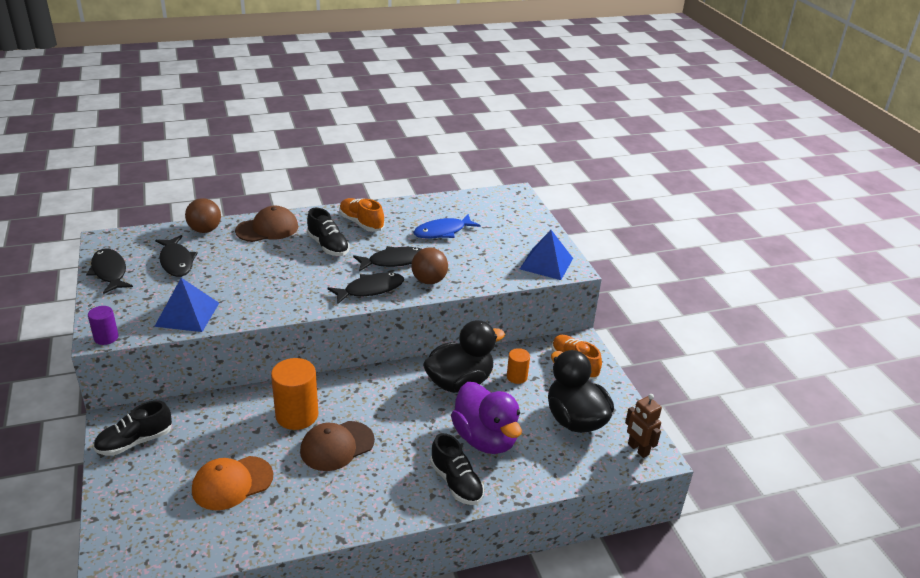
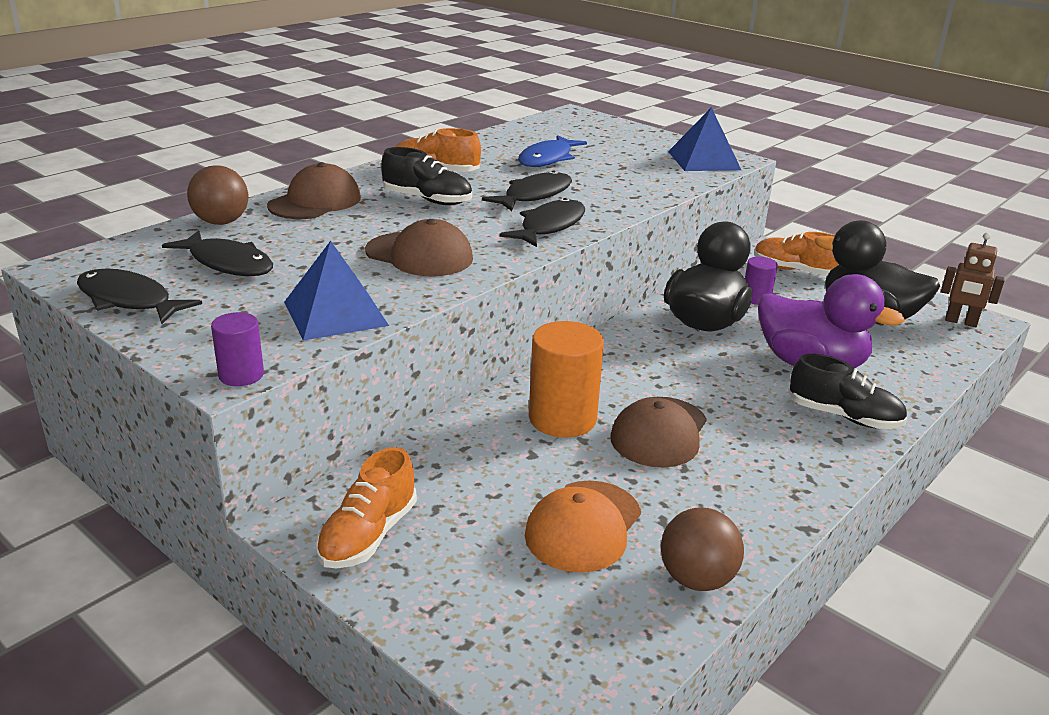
camera: 30 degrees left, 5 degrees down
(135, 442) = (368, 535): black shoe -> orange shoe
(273, 288) = (419, 255): none -> brown cap
(429, 281) = (605, 202): brown ball -> brown ball (696, 579)
(517, 377) = (756, 298): orange cylinder -> purple cylinder

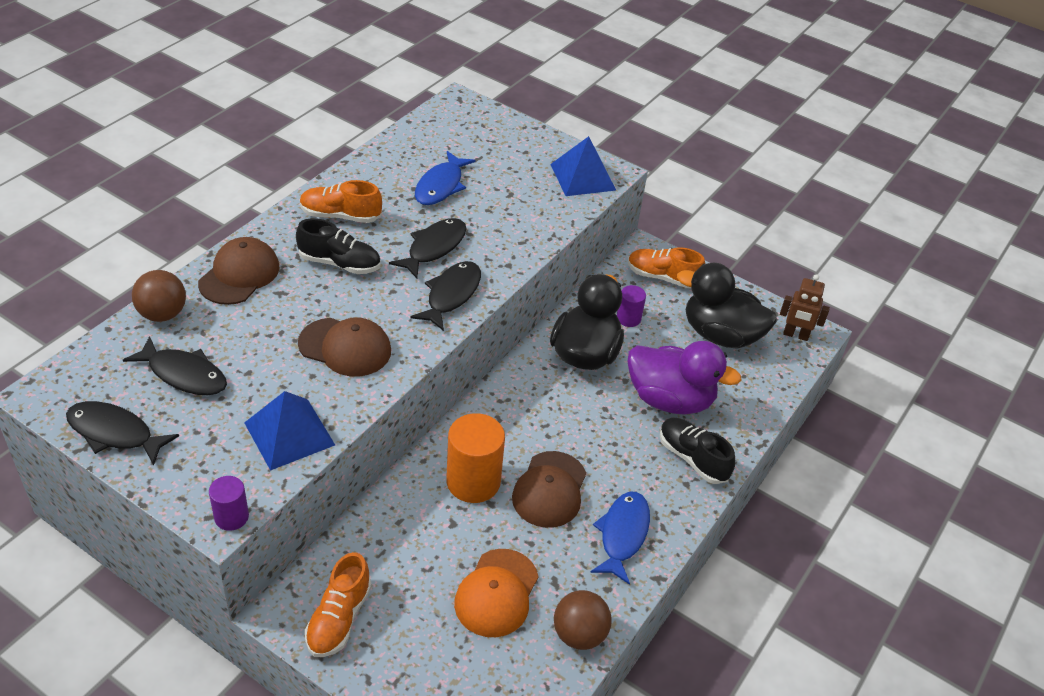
camera: 10 degrees left, 15 degrees up
(755, 481) = (622, 535): none -> blue fish
(844, 416) = (692, 458): black shoe -> black shoe turned 150 degrees counterclockwise

